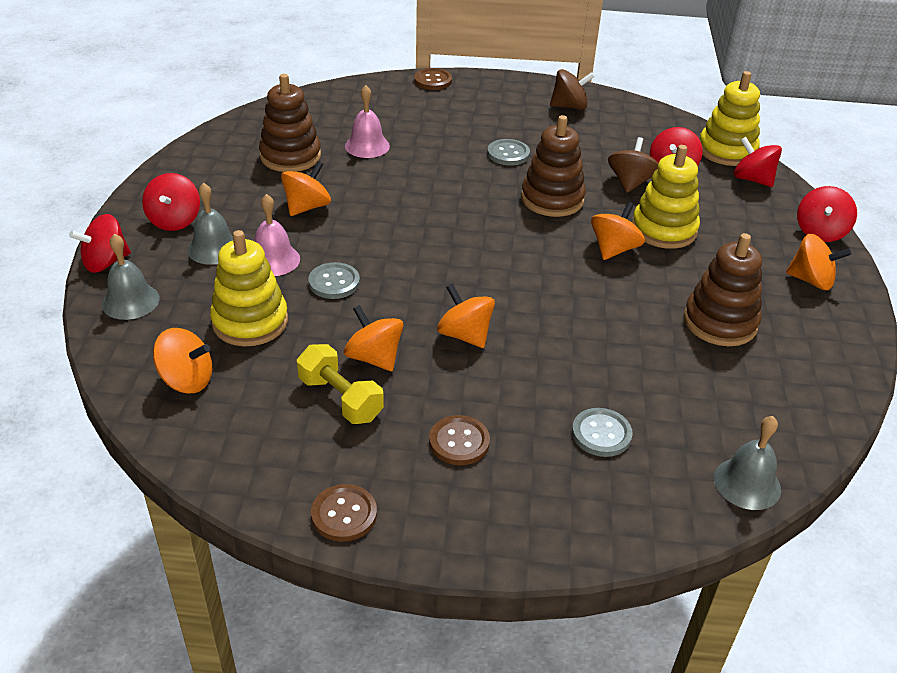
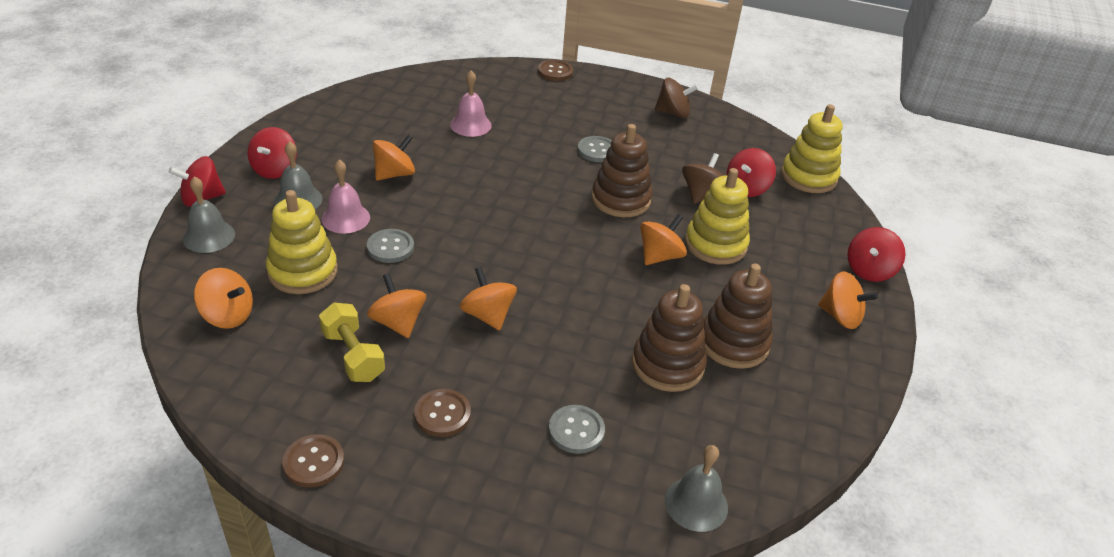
camera: 10 degrees right, 0 degrees up
(290, 156) = (398, 125): brown stacking toy -> brown stacking toy (667, 365)
(752, 179) = (822, 208): red spinning top -> none

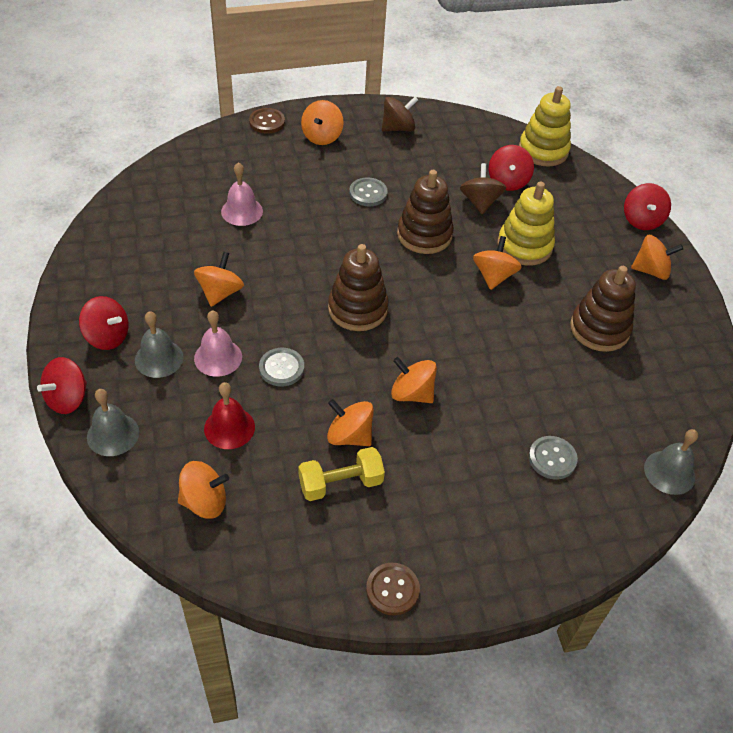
camera: 30 degrees left, 10 degrees up
(275, 169) = (107, 336): red spinning top -> red spinning top turned 45 degrees counterclockwise
(303, 271) = (229, 428): yellow stacking toy -> red bell
(353, 355) = (340, 483): yellow dumbbell -> yellow dumbbell turned 45 degrees counterclockwise
(442, 414) = (450, 497): brown button -> none
(594, 97) = (322, 136): none -> orange spinning top
(667, 365) = (570, 370): brown stacking toy -> brown stacking toy (357, 309)

